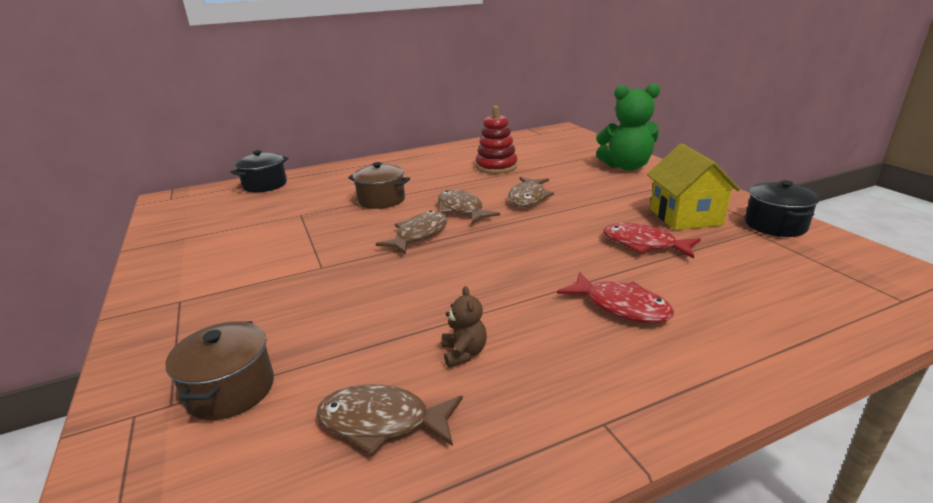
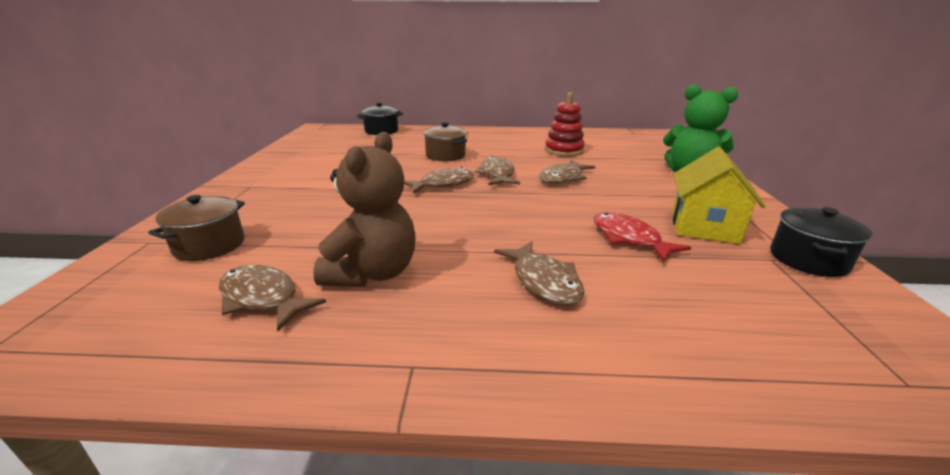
camera: 25 degrees right, 0 degrees up
(464, 353) = (373, 273): brown teddy bear -> brown teddy bear, size x2.18
(621, 306) = (543, 281): red fish -> brown fish

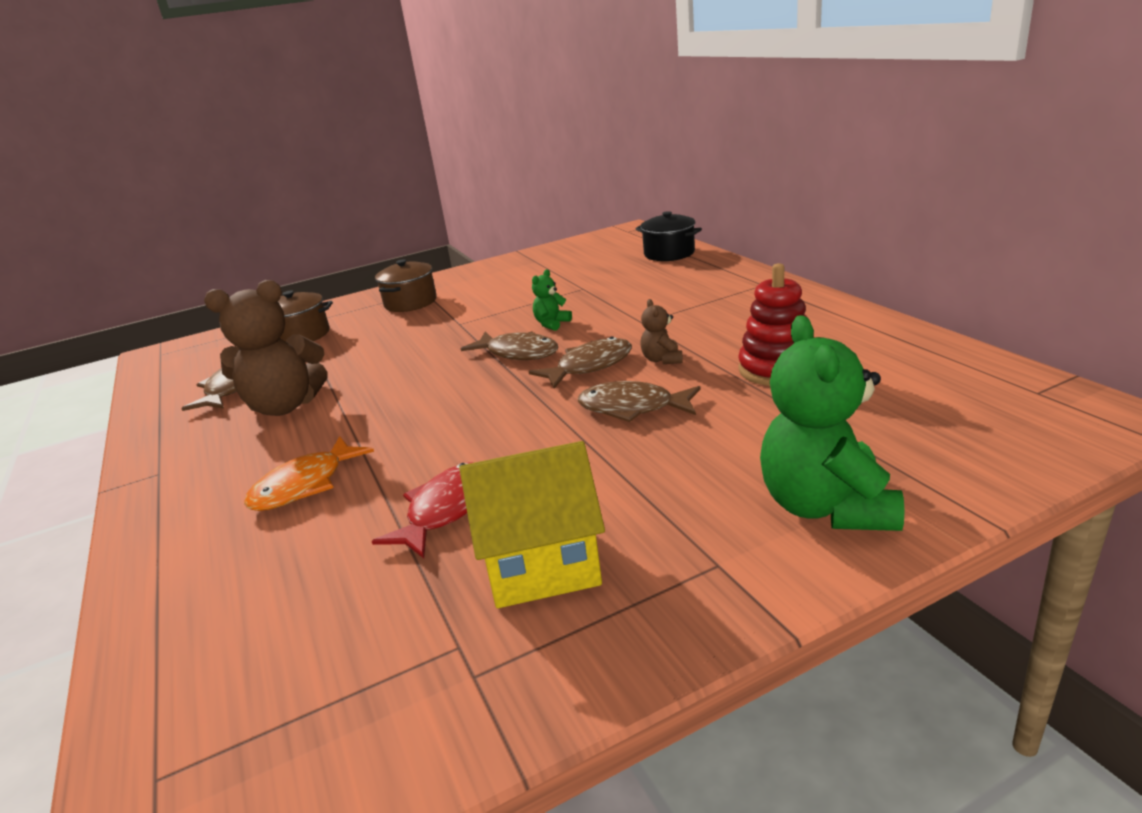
camera: 65 degrees right, 0 degrees up
(417, 169) = (551, 324): none -> green teddy bear
(445, 155) = (624, 316): brown pot -> brown pot (410, 302)
(517, 162) = (662, 359): none -> brown teddy bear
(543, 281) = (304, 485): brown fish -> orange fish
(808, 259) = (480, 689): black pot -> none

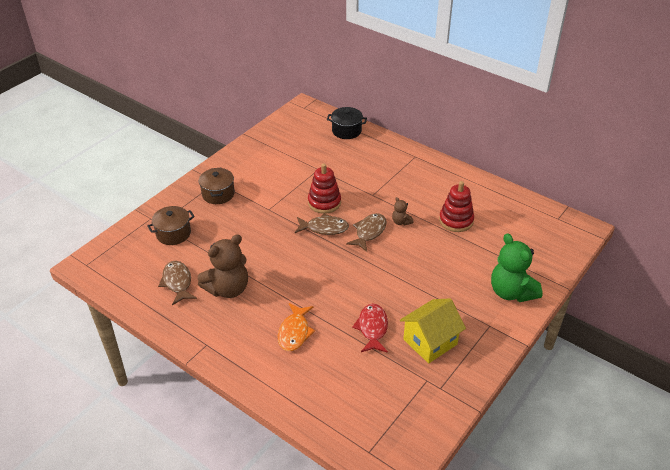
camera: 30 degrees left, 15 degrees up
(551, 324) = (324, 202): green teddy bear -> red stacking toy
(632, 408) = (409, 256): brown fish -> none

